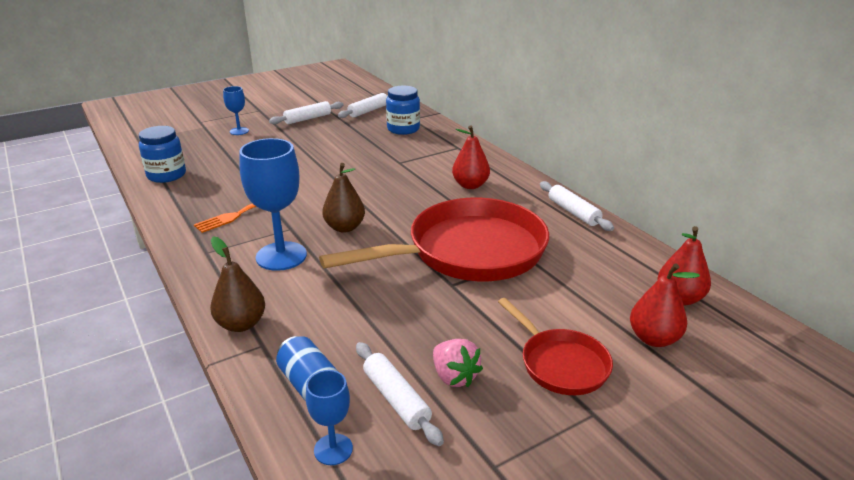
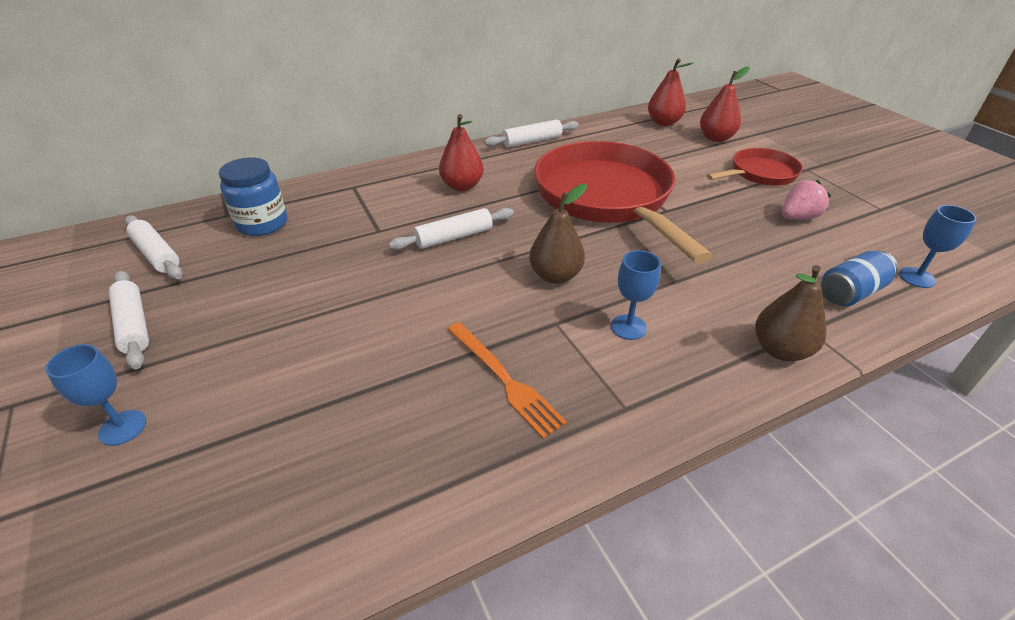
camera: 85 degrees left, 10 degrees up
(166, 175) = (310, 531): blue jar -> none
(281, 256) = (628, 327): blue goblet -> blue goblet, size x0.53
(396, 399) = (840, 246): white rolling pin -> white rolling pin (454, 237)

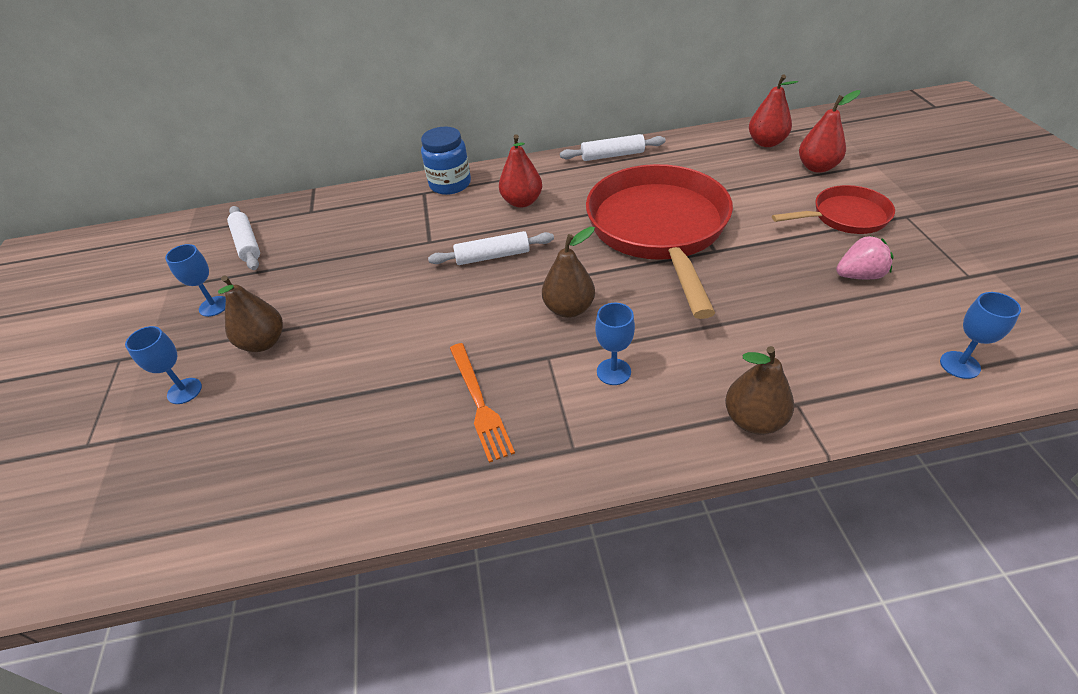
camera: 20 degrees right, 5 degrees up
(134, 325) = (214, 306): white rolling pin -> blue goblet
(215, 356) = (263, 342): none -> brown pear
(262, 224) = (336, 223): blue jar -> blue jar (450, 184)
(850, 293) = (868, 371): blue can -> none

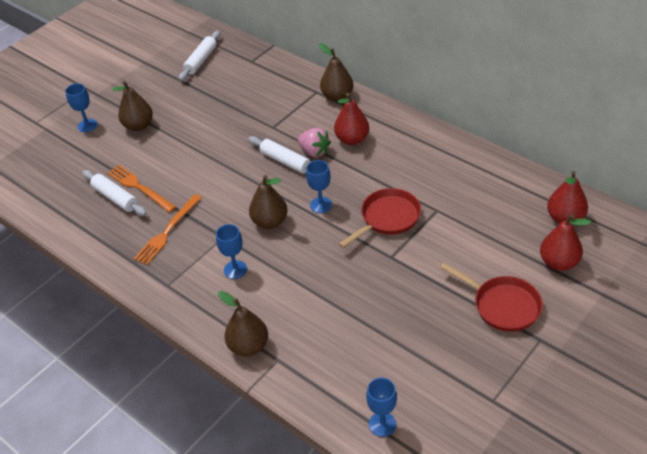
camera: 50 degrees right, 0 degrees up
(214, 306) = (146, 88): blue goblet -> blue goblet (321, 205)
(369, 393) = (139, 187): none -> orange fork
(450, 184) = (337, 96): blue jar -> brown pear
(612, 155) = (453, 148): white rolling pin -> white rolling pin (115, 198)
(659, 229) = (387, 218): red pan -> red pan, size x0.50
(859, 275) = (434, 340): pink strawberry -> pink strawberry (314, 151)

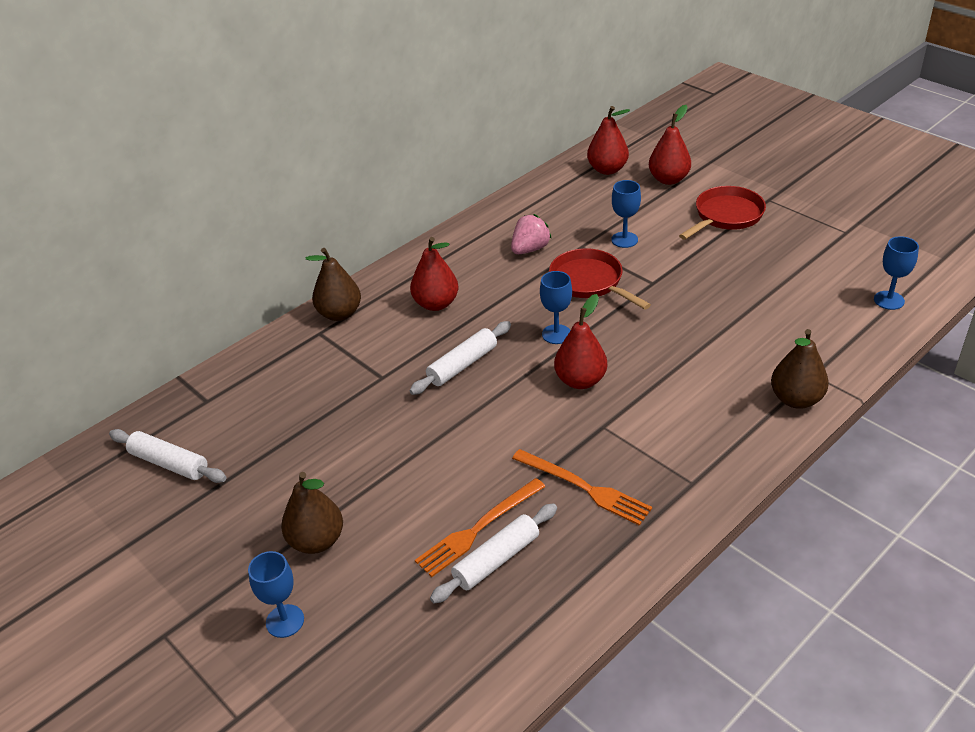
camera: 85 degrees left, 5 degrees down
(235, 269) = (666, 413): blue goblet -> blue goblet (624, 240)
(270, 222) = (580, 380): brown pear -> red pear
(314, 151) = (450, 337): pink strawberry -> pink strawberry (530, 249)

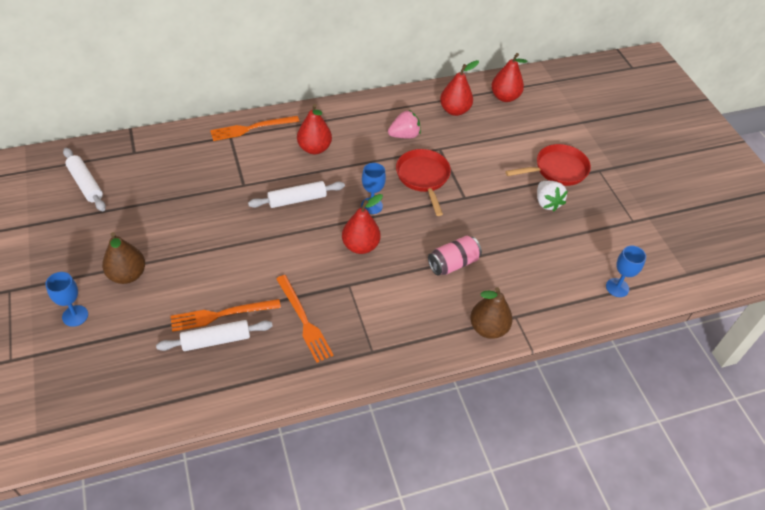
camera: 20 degrees right, 10 degrees up
(339, 314) = (251, 128): brown pear -> orange fork
(624, 240) = (472, 156): blue goblet -> none
(668, 179) = (541, 123): red pear -> red pear (454, 110)
(700, 353) = (453, 263): none -> pink can
(744, 251) = (547, 203): none -> white strawberry

